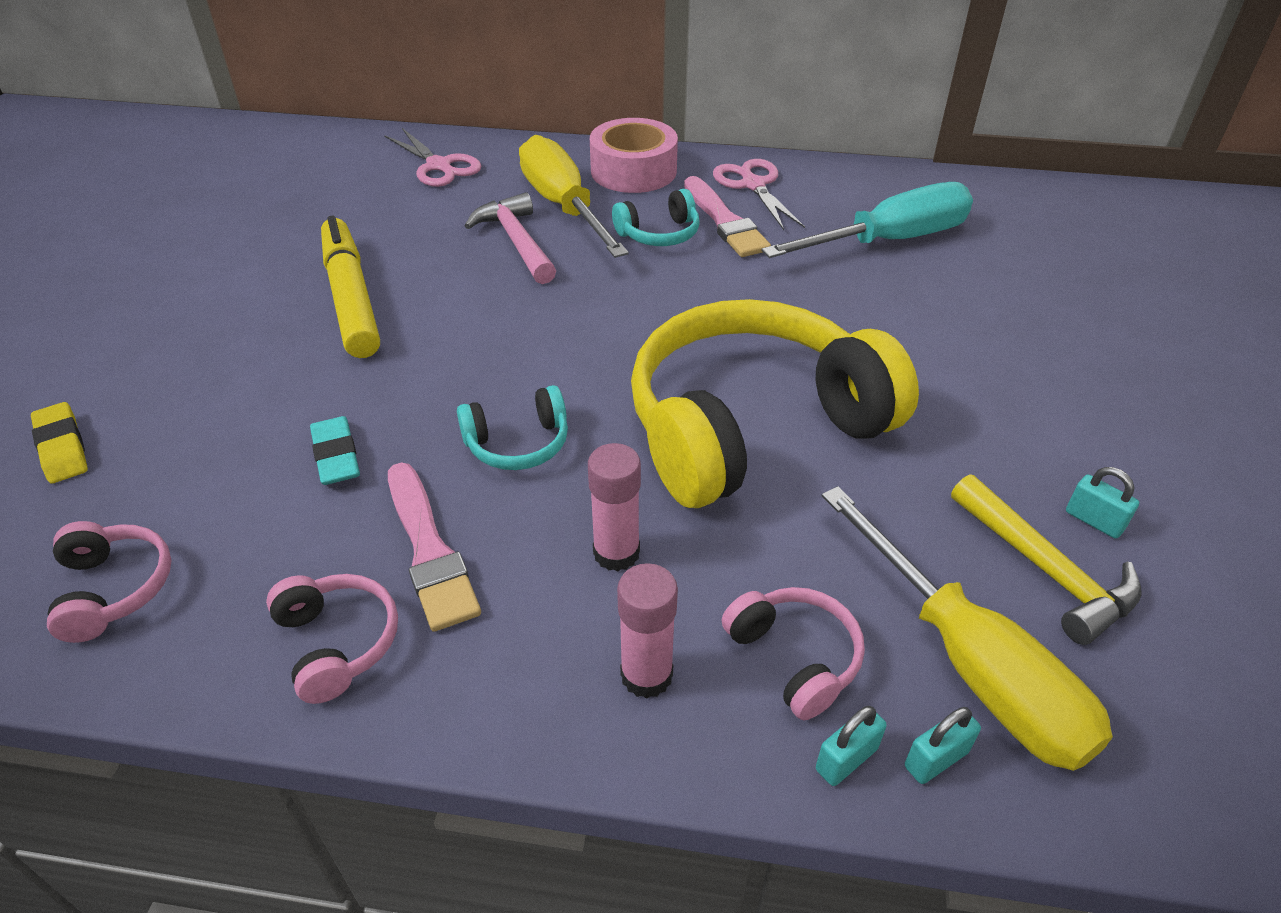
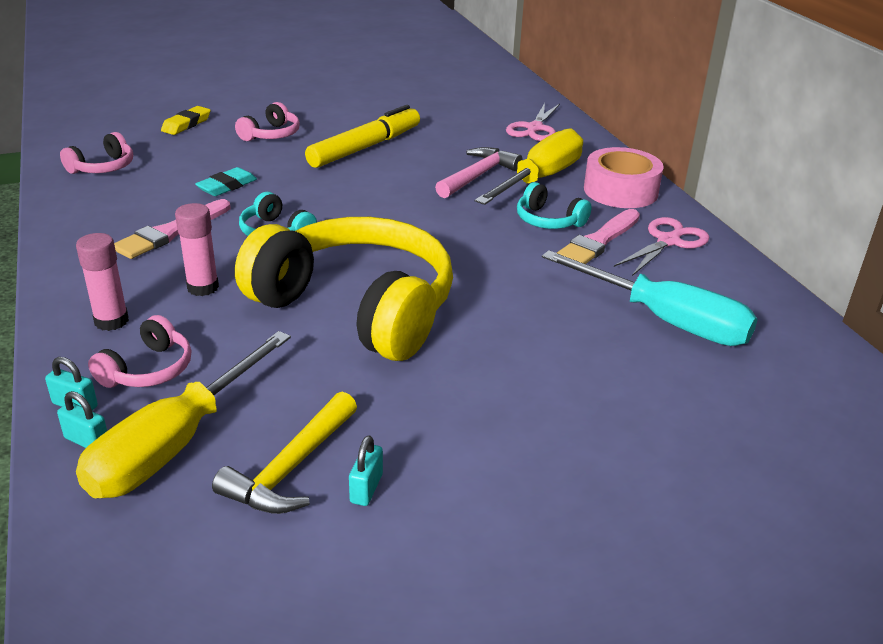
camera: 60 degrees right, 10 degrees down
(337, 643) = (94, 228): pink headphones -> pink headphones (271, 134)

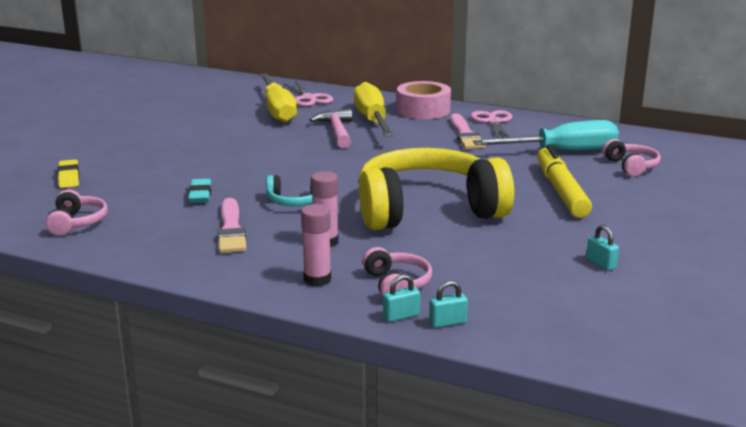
camera: 45 degrees left, 10 degrees down
(175, 444) = (489, 298): yellow screwdriver -> yellow screwdriver (278, 111)
(271, 134) = (151, 160): pink headphones -> pink headphones (631, 166)
(291, 467) = (557, 275): yellow hammer -> none
(364, 148) = (234, 143): yellow marker -> yellow marker (561, 191)
(548, 220) = (422, 136): turquoise headphones -> none

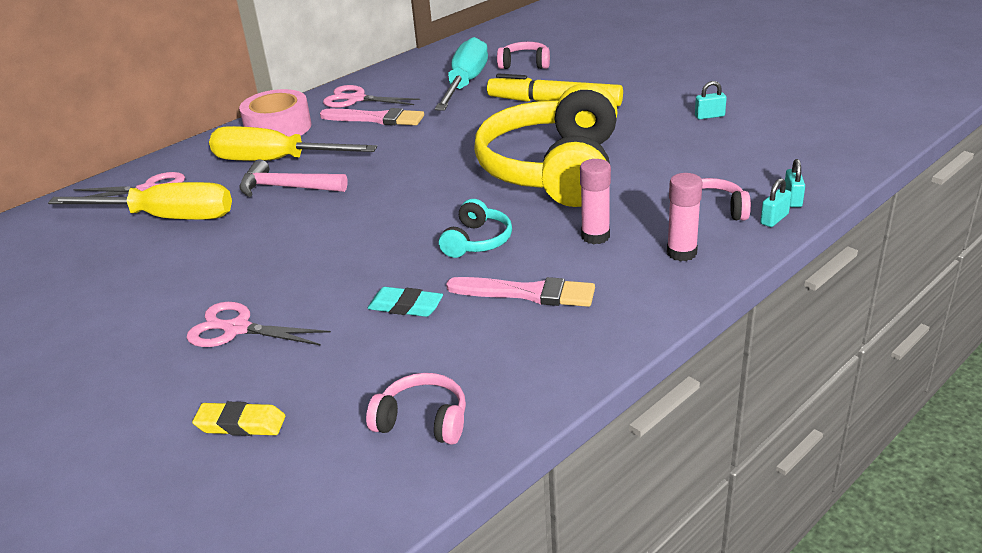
camera: 65 degrees left, 10 degrees up
(160, 156) = (236, 329): none -> pink scissors
(401, 316) = (774, 219): turquoise padlock -> turquoise padlock turned 45 degrees clockwise

